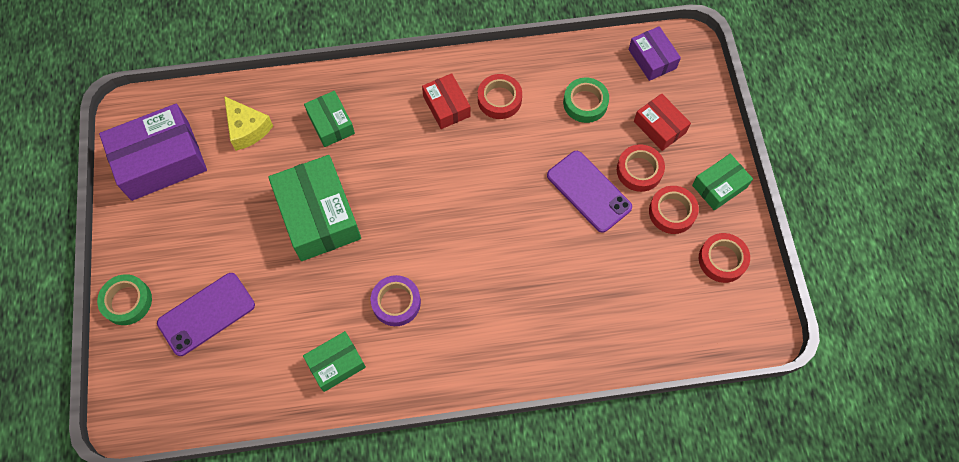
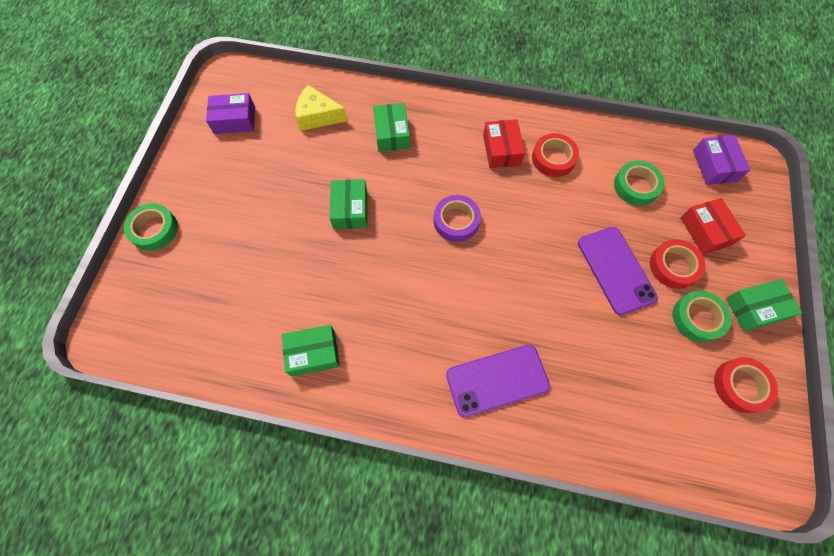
camera: 20 degrees right, 0 degrees up
(160, 160) = (234, 120): purple box -> purple box, size x0.55
(206, 314) = (216, 264): purple phone -> purple phone (497, 380)
(247, 129) = (318, 116): yellow cheese -> yellow cheese turned 120 degrees clockwise
(318, 215) = (350, 209): green box -> green box, size x0.55
(396, 302) = (391, 314): purple tape -> purple tape (456, 221)
(672, 212) = (697, 318): red tape -> green tape

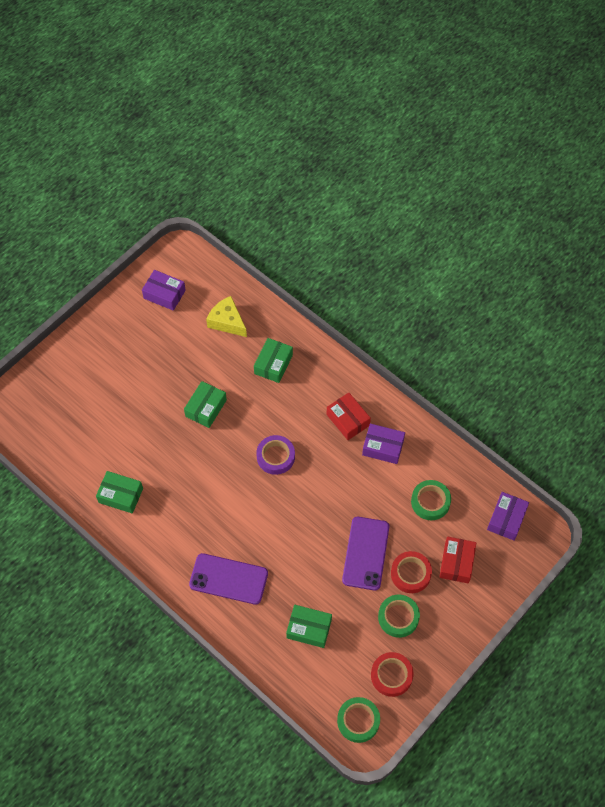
camera: 30 degrees right, 5 degrees down
(154, 229) = (64, 353): green tape -> green tape (358, 721)
(501, 150) = (348, 420): red box -> red box turned 60 degrees counterclockwise
(553, 158) = (383, 447): red tape -> purple box
(755, 309) = (446, 635): green box -> green box (309, 629)

